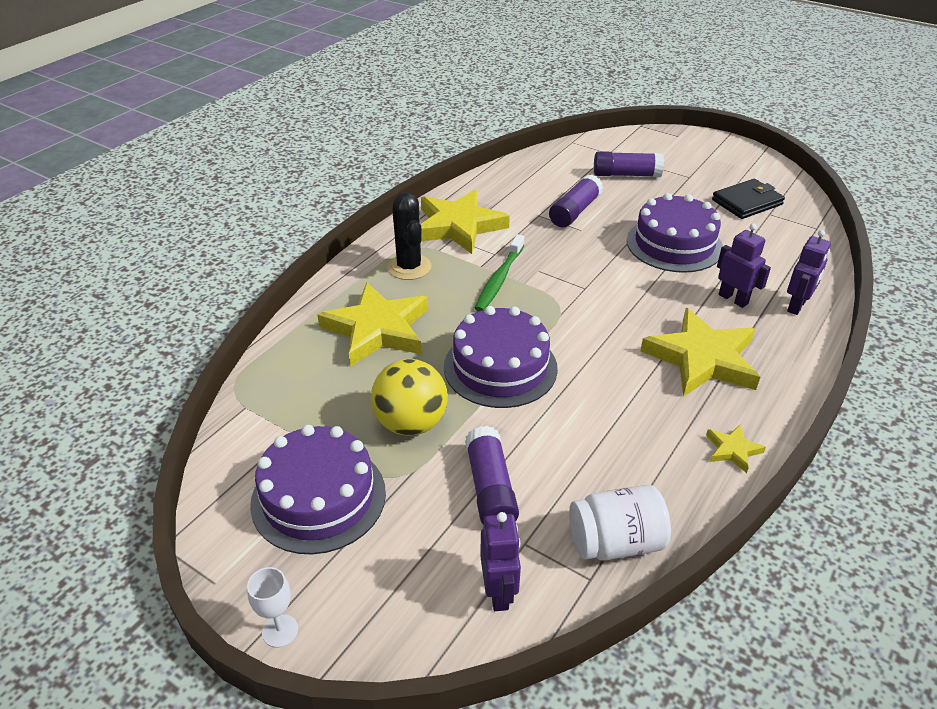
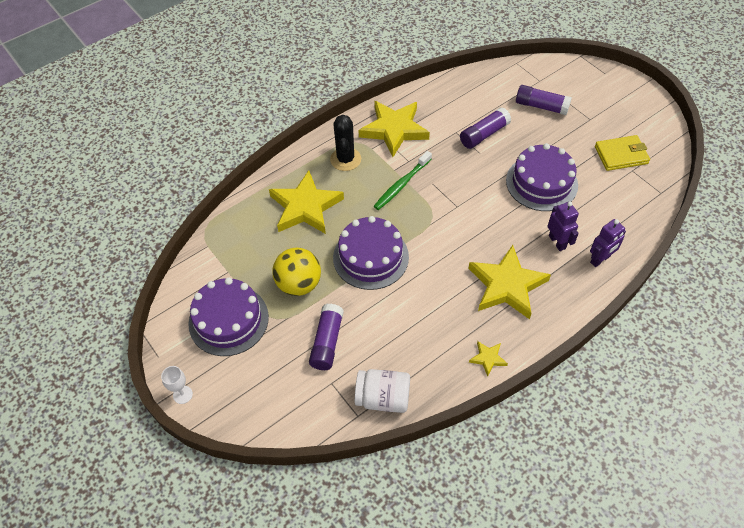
camera: 20 degrees right, 15 degrees up
(499, 592) = (304, 408): purple robot -> none
(747, 202) = (621, 155): black wallet -> yellow wallet

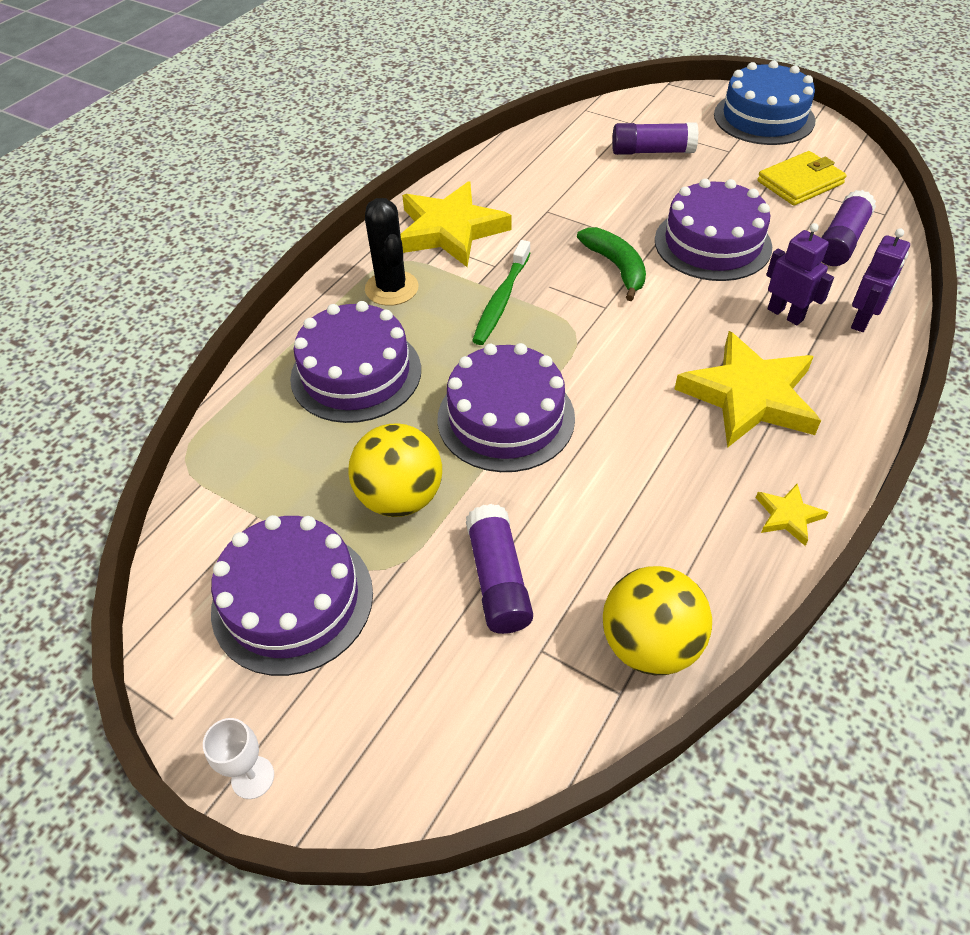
camera: 20 degrees left, 5 degrees down
(305, 207) = (356, 373): yellow star -> purple cake
(383, 398) = (649, 644): white jar -> yellow ball
(476, 182) = (616, 267): none -> green banana
(484, 134) = (591, 204): purple glue stick -> purple glue stick (841, 241)
(627, 100) = (764, 118): none -> blue cake

